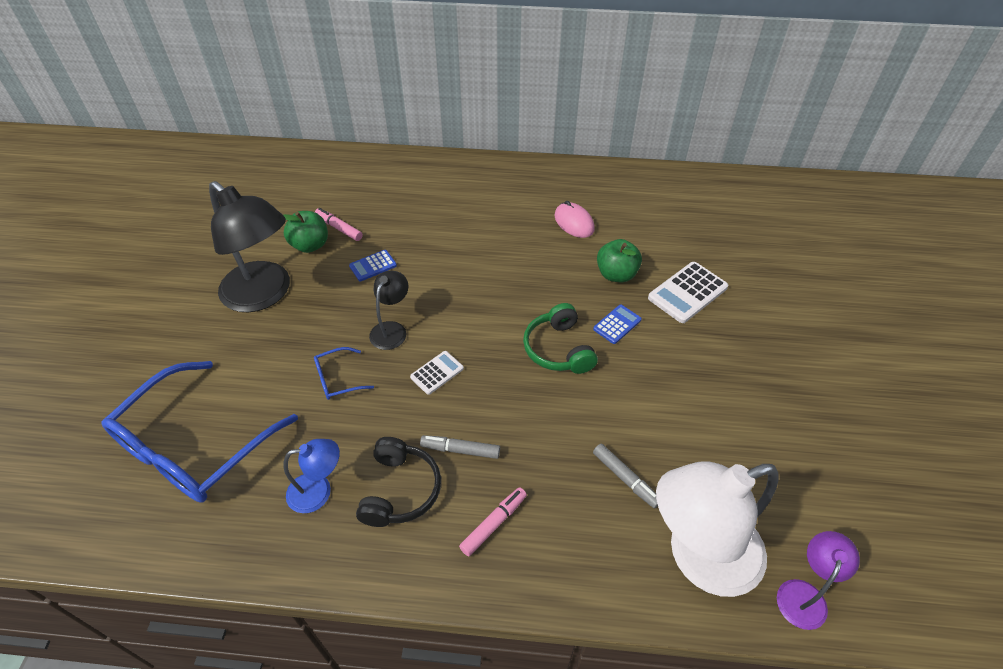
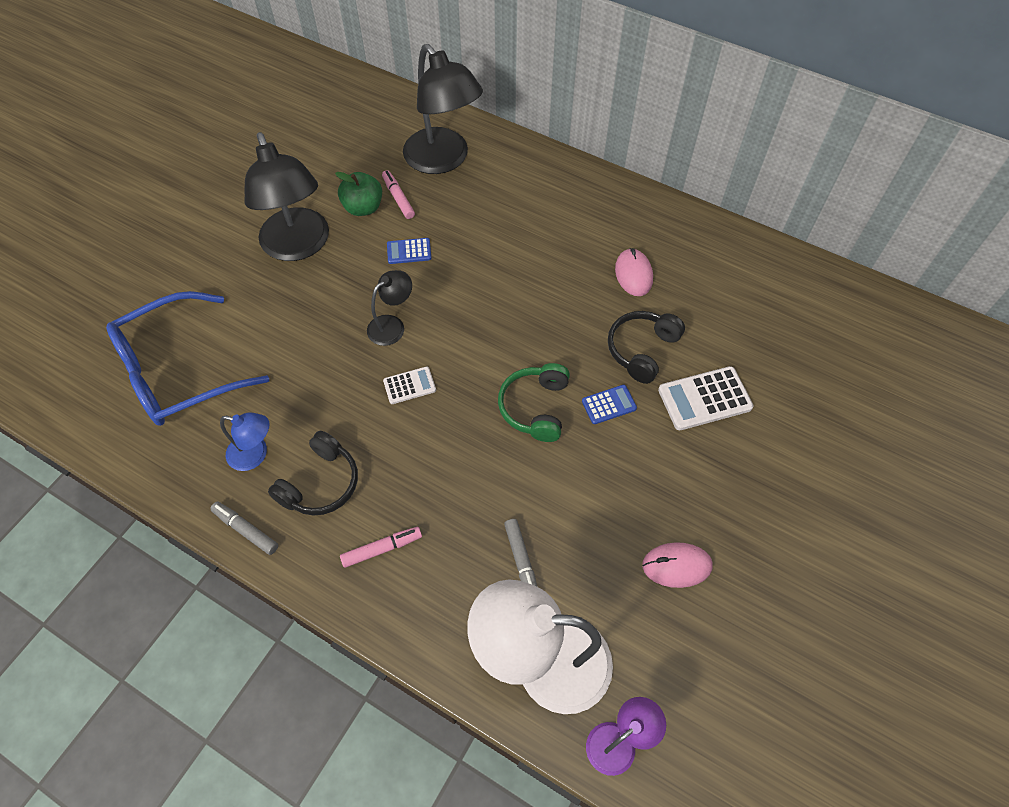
camera: 25 degrees right, 10 degrees up
(337, 379) = (320, 356): blue glasses -> none
(363, 188) = (443, 160): none -> black lamp
(460, 450) = (390, 469): grey marker -> grey marker (246, 530)
(616, 274) = (642, 350): green apple -> black headphones
(751, 427) = (676, 566): none -> pink mouse

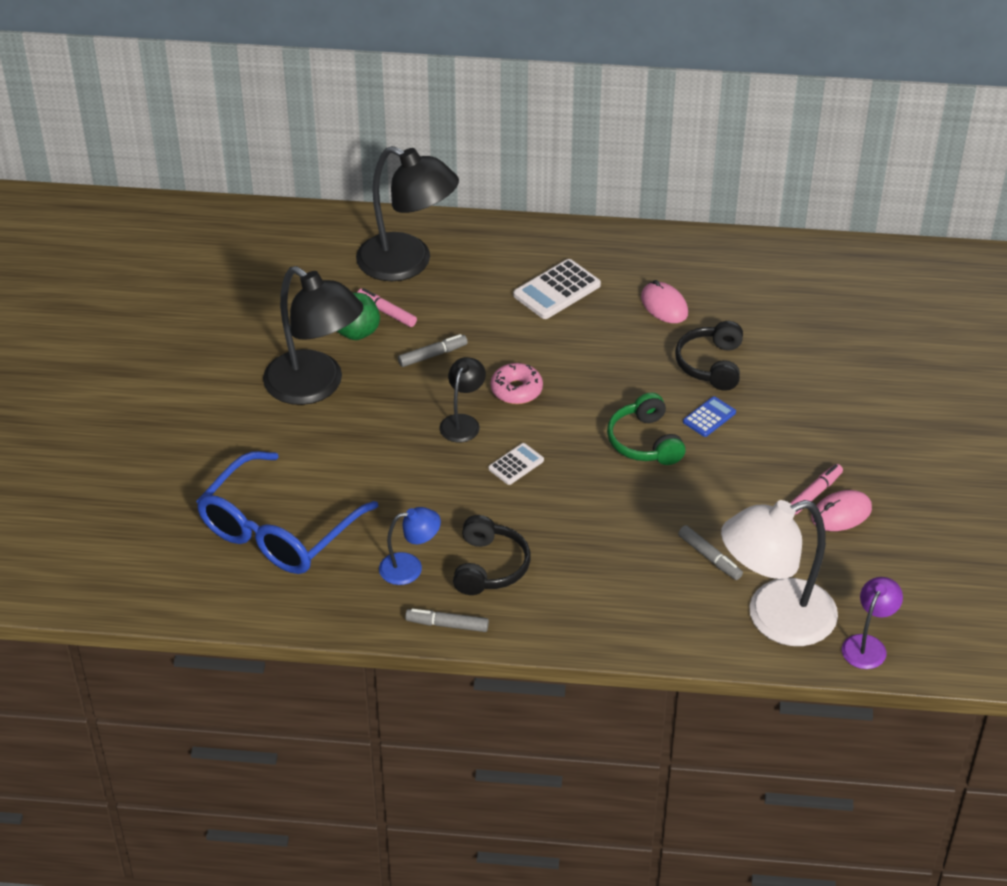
camera: 25 degrees left, 15 degrees down
(382, 549) = (582, 593): pink marker -> pink marker (814, 493)
(409, 251) = (432, 355): blue calculator -> grey marker
(456, 311) = (516, 390): none -> pink donut
(704, 399) = (790, 384): white calculator -> white calculator (557, 290)

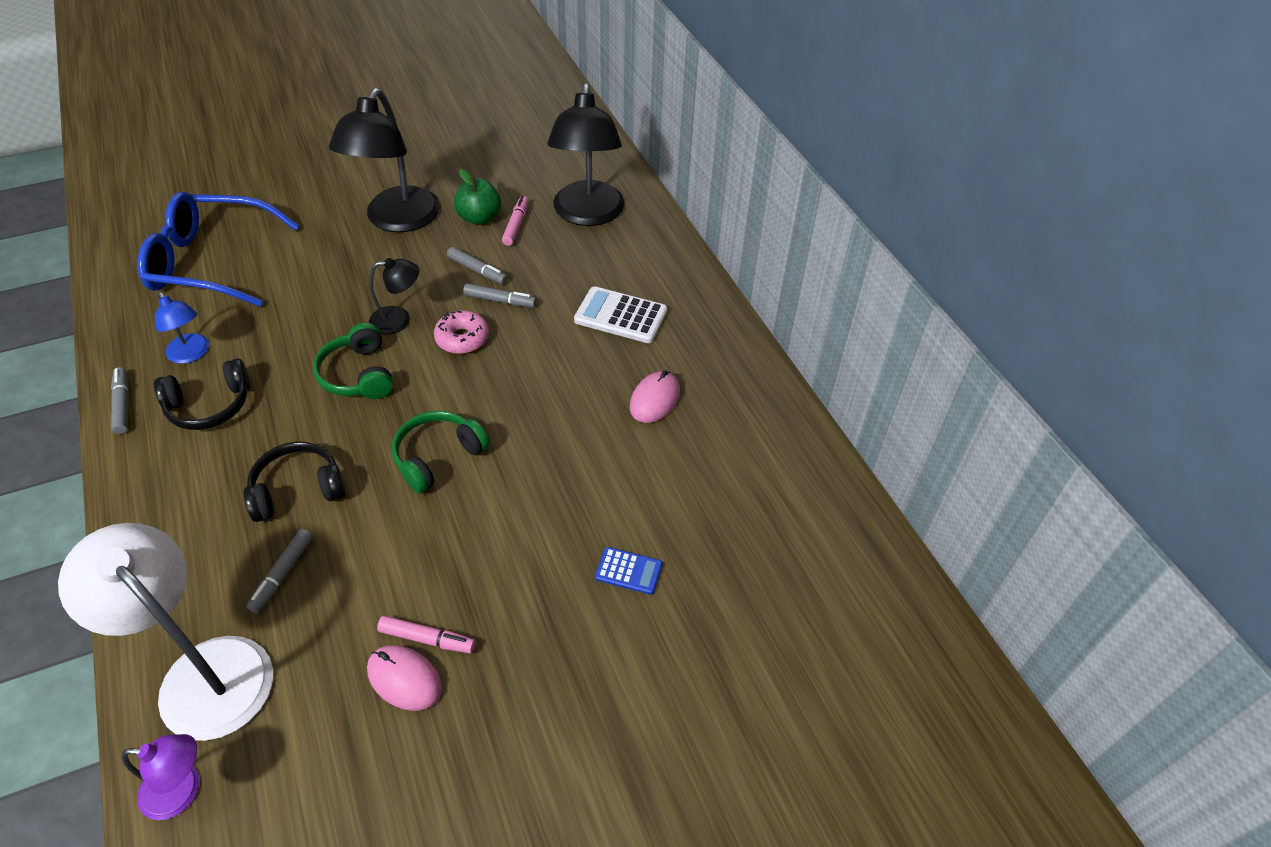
camera: 60 degrees right, 5 degrees up
(484, 353) = (500, 300): none -> grey marker
(516, 464) = (358, 374): white calculator -> green headphones
(709, 417) = (504, 496): blue calculator -> blue calculator (628, 571)
(711, 365) = (588, 469): black headphones -> black headphones (297, 490)

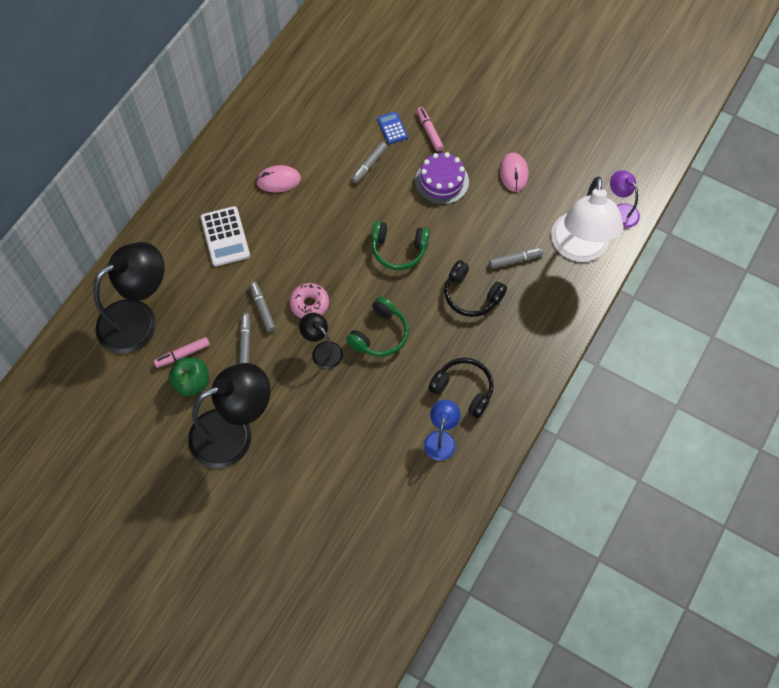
camera: 125 degrees left, 15 degrees up
(122, 404) = (502, 436): grey marker -> grey marker (369, 165)
(211, 262) = (365, 512): blue glasses -> none
(427, 639) = (490, 179): pink marker -> pink marker (429, 131)
(485, 572) = (442, 181): none -> purple cake

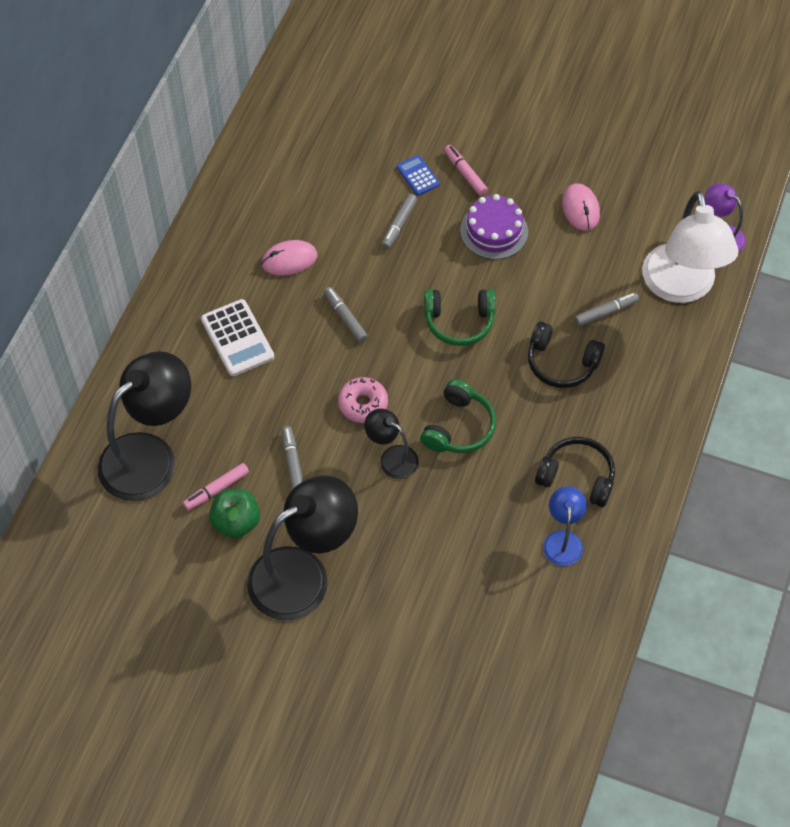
camera: 10 degrees left, 5 degrees down
(262, 308) = (305, 418): grey marker -> grey marker (345, 318)

